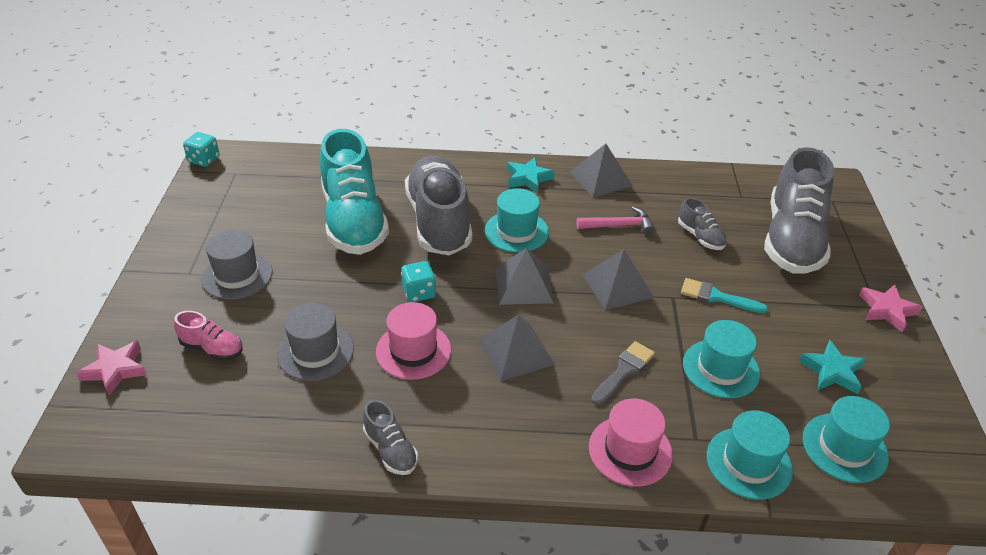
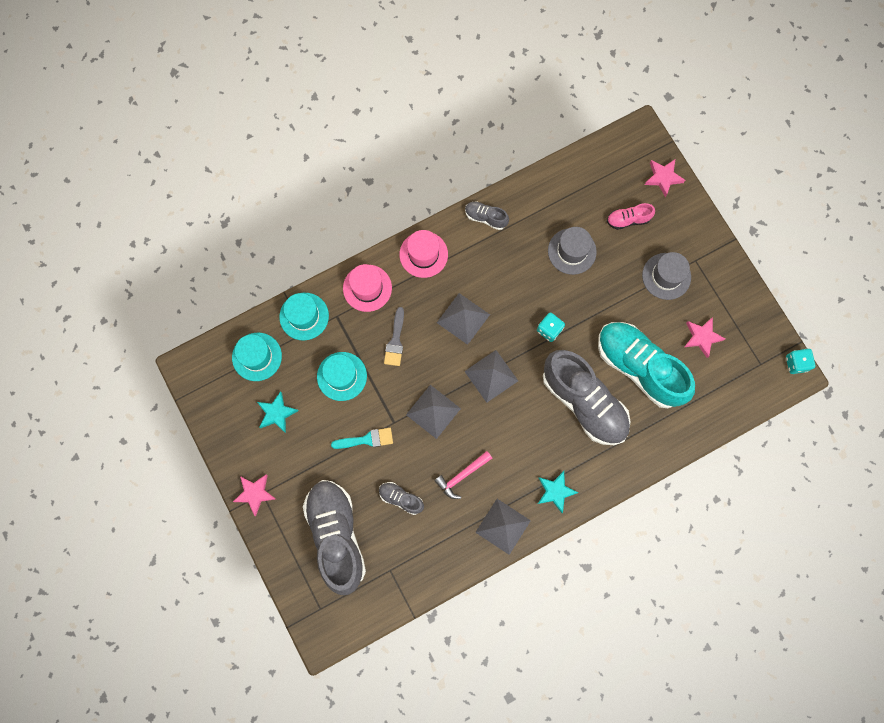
camera: 150 degrees right, 35 degrees up
(264, 213) = (702, 337): none -> pink star
(413, 351) = (520, 284): pink hat -> pink hat (423, 254)
(516, 231) = (527, 425): turquoise hat -> none

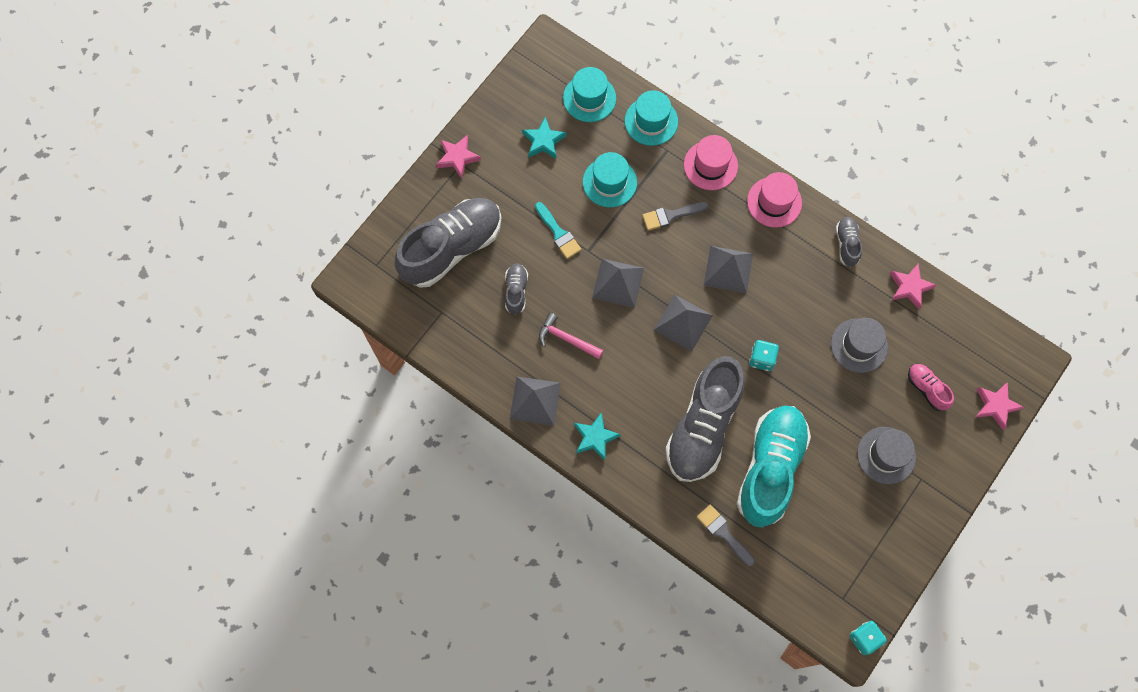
camera: 65 degrees right, 5 degrees down
(674, 428) = (723, 533): none -> grey brush
(702, 337) = (838, 521): pink star -> pink star (909, 287)

